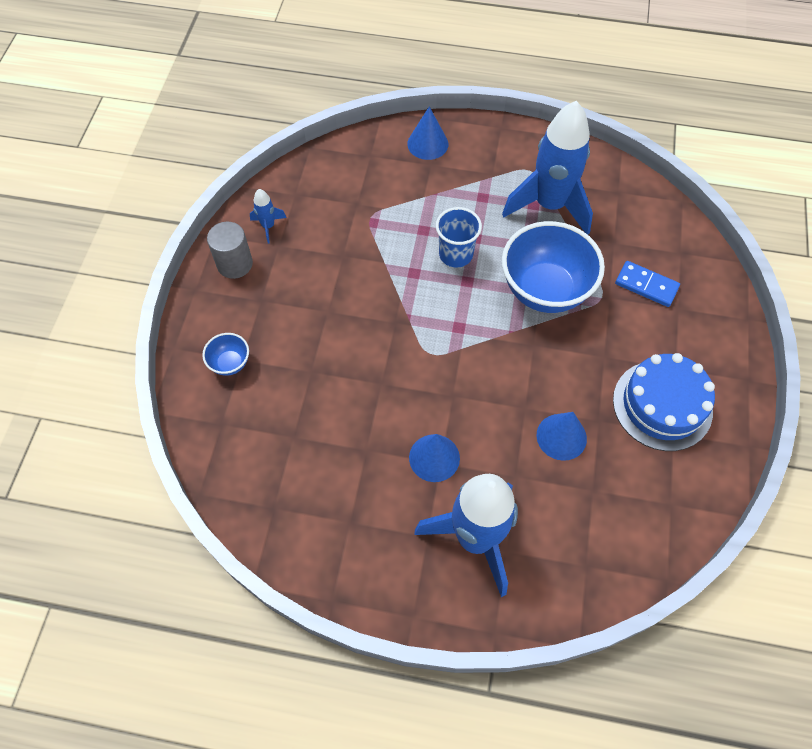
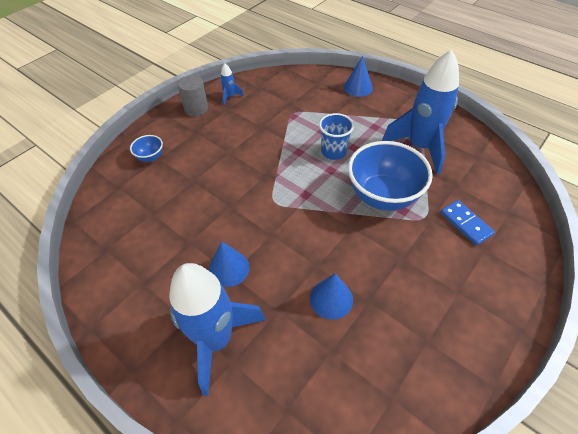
camera: 30 degrees right, 10 degrees down
(662, 405) = (430, 314): blue cake -> none

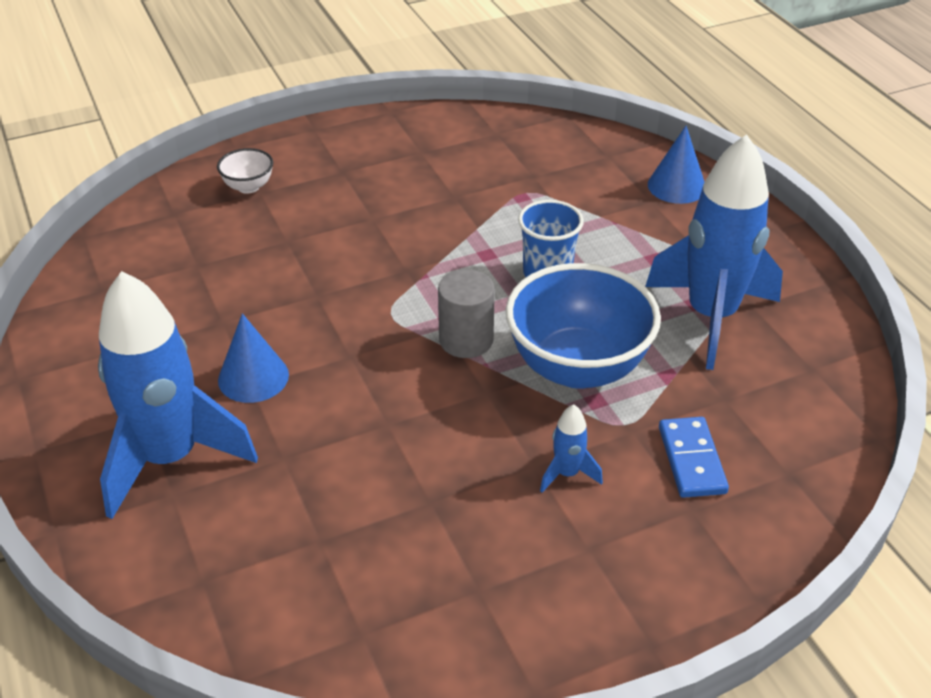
camera: 25 degrees right, 10 degrees down
(150, 157) = (248, 187): blue bowl -> white bowl
(196, 108) = (368, 137): grey cylinder -> grey cylinder (466, 340)
(230, 97) = (436, 135): blue rocket -> blue rocket (567, 474)
(331, 299) = (374, 475): blue cone -> none

